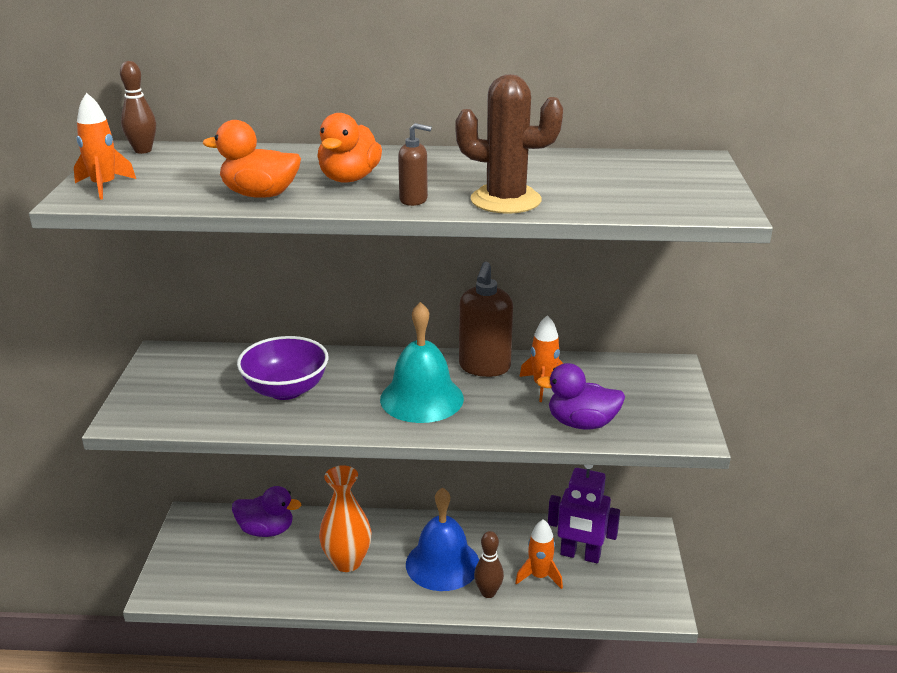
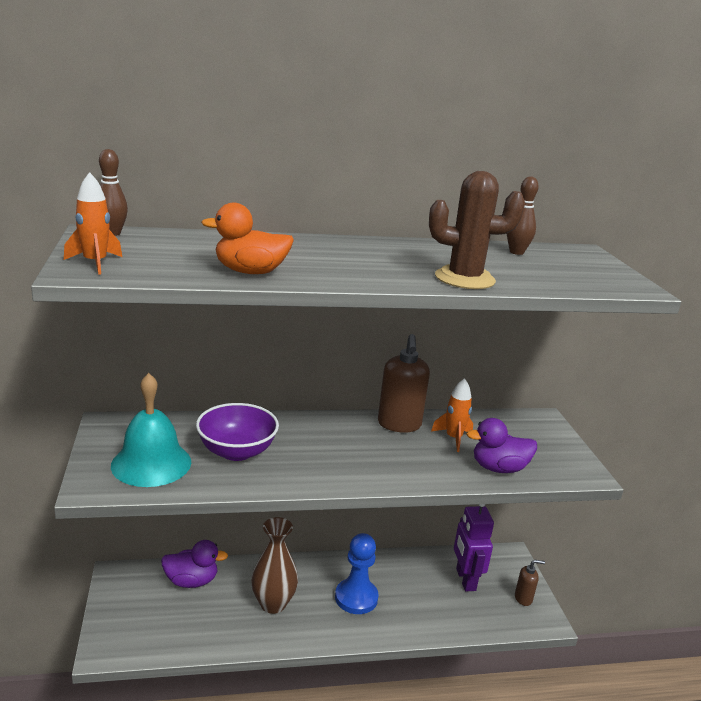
camera: 15 degrees left, 5 degrees down
(347, 562) = (273, 604): orange vase -> brown vase
(349, 178) = (320, 260): orange duck -> none
(414, 200) = (389, 278): brown soap dispenser -> brown soap dispenser (523, 598)
(421, 398) = (359, 453): turquoise bell -> turquoise bell (151, 463)
(442, 564) = (356, 598): blue bell -> blue pawn
(488, 592) = (402, 620): brown bowling pin -> brown bowling pin (516, 252)
(539, 576) = (439, 601): orange rocket -> none
(580, 555) = (465, 579): purple robot -> purple robot turned 75 degrees clockwise

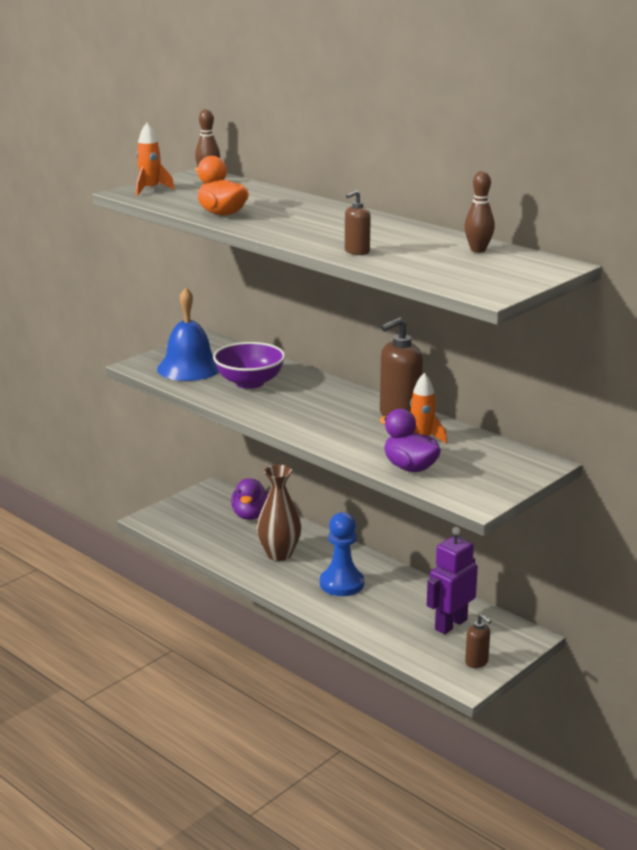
camera: 55 degrees right, 0 degrees up
(151, 463) = (189, 368): turquoise bell -> blue bell
(191, 581) = (250, 515): purple duck -> purple duck turned 45 degrees clockwise
(464, 279) = (356, 252): brown cactus -> brown soap dispenser

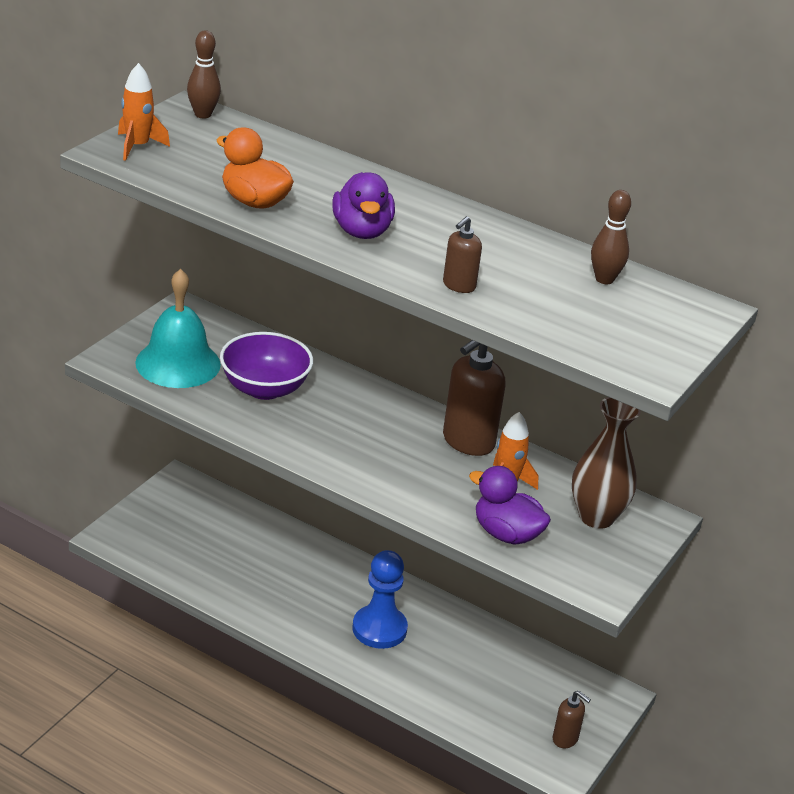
camera: 15 degrees left, 10 degrees up
(189, 368) = (178, 363): blue bell -> turquoise bell
(250, 515) = (239, 523): purple duck -> purple duck (362, 231)
(279, 554) = (291, 586): brown vase -> brown vase (596, 517)
(450, 624) = (522, 684): purple robot -> none

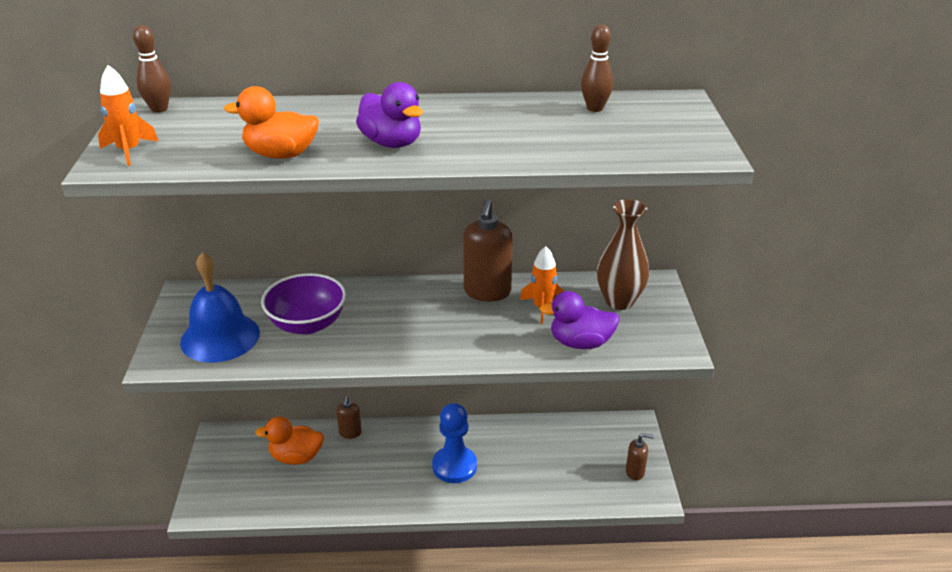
camera: 30 degrees left, 0 degrees up
(178, 363) = (220, 337): turquoise bell -> blue bell
(234, 538) = (296, 457): none -> orange duck
(458, 286) = (511, 151): brown soap dispenser -> brown soap dispenser (350, 433)

